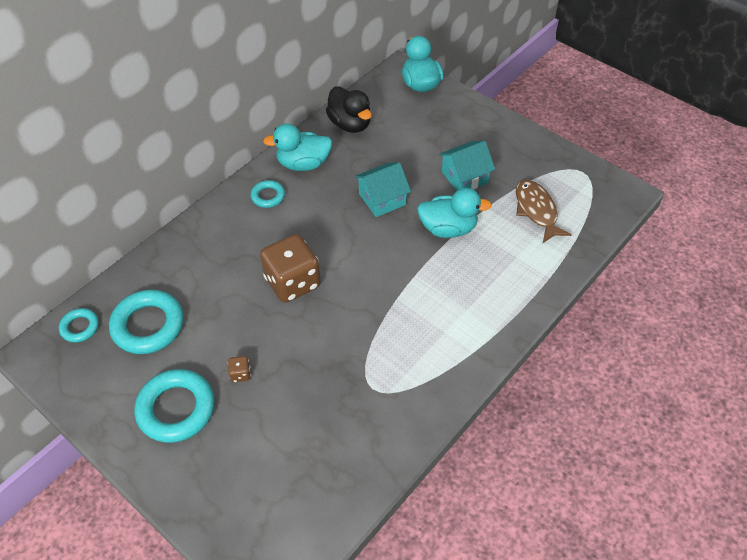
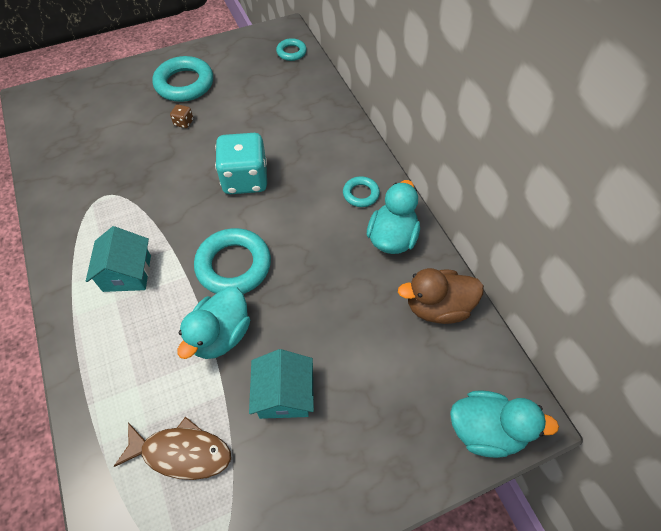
camera: 115 degrees right, 5 degrees up
(148, 325) = (267, 85): turquoise ring -> turquoise ring (234, 265)
(292, 282) = (245, 179): brown dice -> turquoise dice
(350, 124) = (437, 307): black duck -> brown duck
(382, 199) = (300, 289): turquoise house -> turquoise house (127, 273)

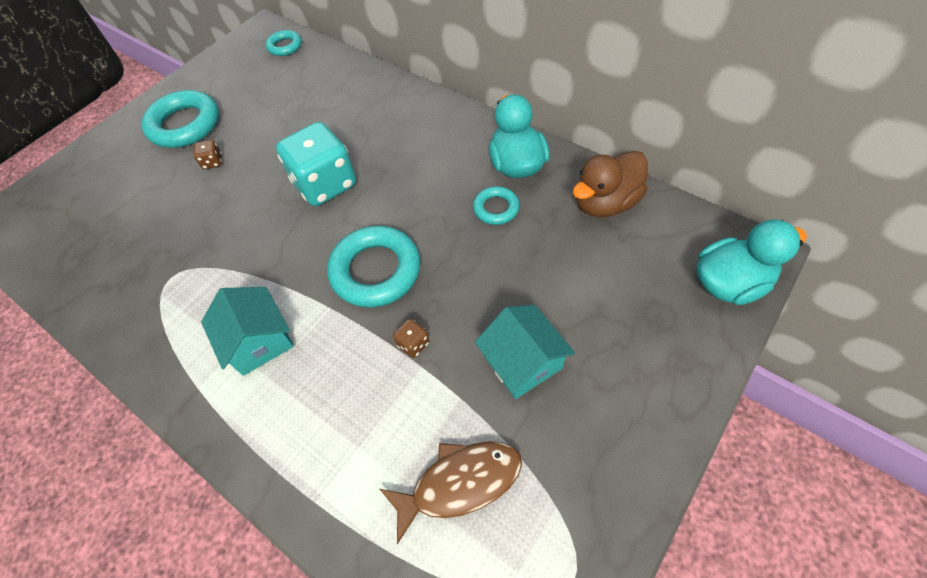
camera: 25 degrees left, 0 degrees up
(221, 335) = (413, 344): turquoise duck -> brown dice
(361, 194) = (456, 141): turquoise ring -> turquoise ring (496, 208)

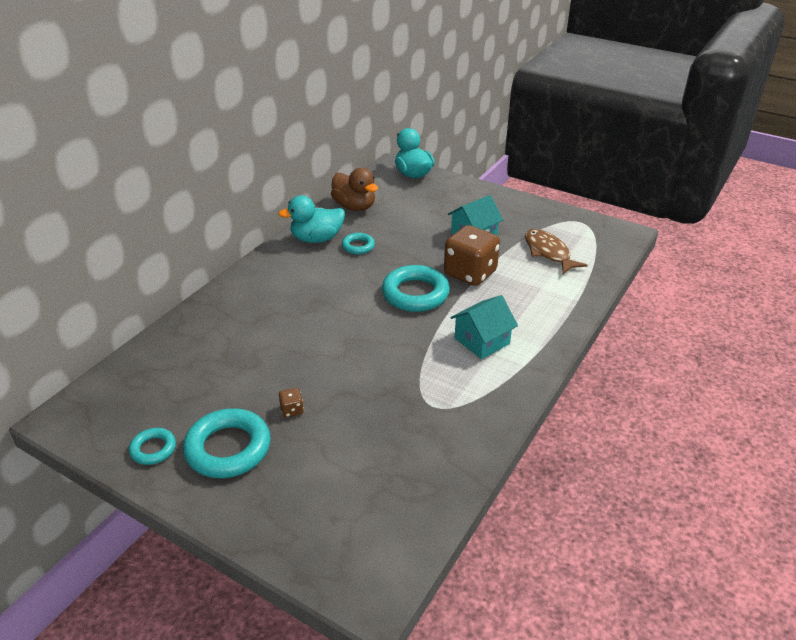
camera: 100 degrees left, 20 degrees down
(285, 46) = (108, 390): turquoise ring -> turquoise ring (153, 449)
(325, 184) = (328, 329): turquoise dice -> none
(413, 344) = (470, 273): brown dice -> brown dice, size x2.50

